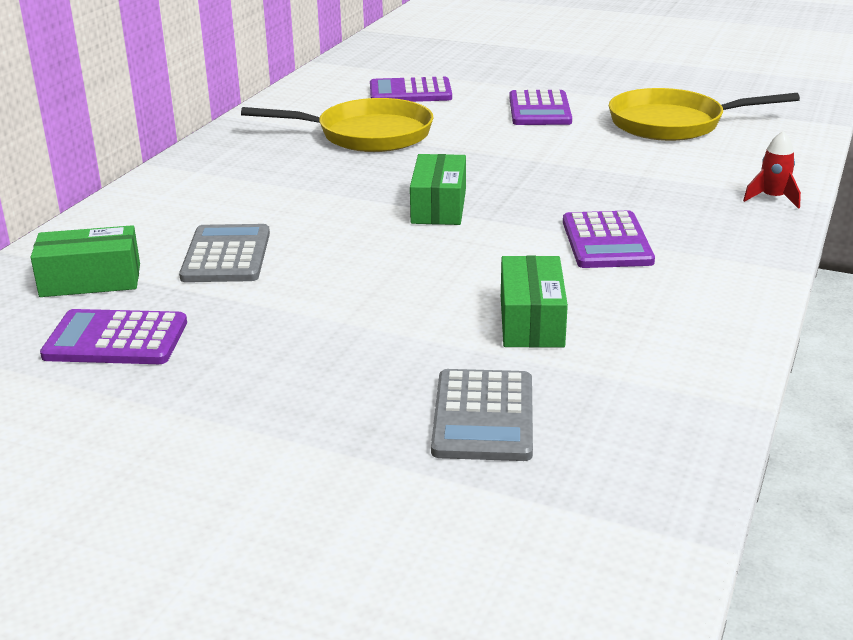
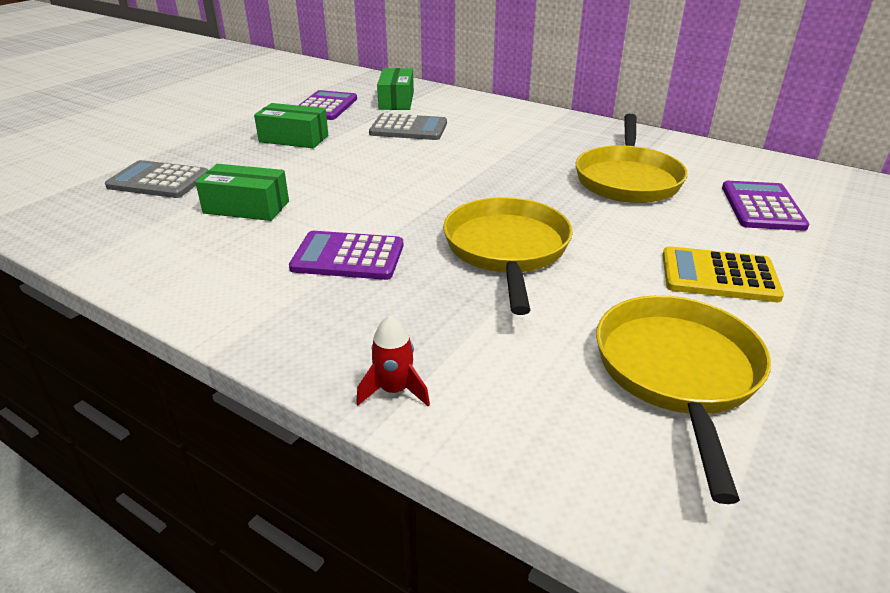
camera: 100 degrees right, 5 degrees up
(438, 206) = (455, 195): green box -> green box (294, 139)
(539, 110) = (719, 276): purple calculator -> yellow calculator
(546, 176) = (507, 250): none -> yellow pan

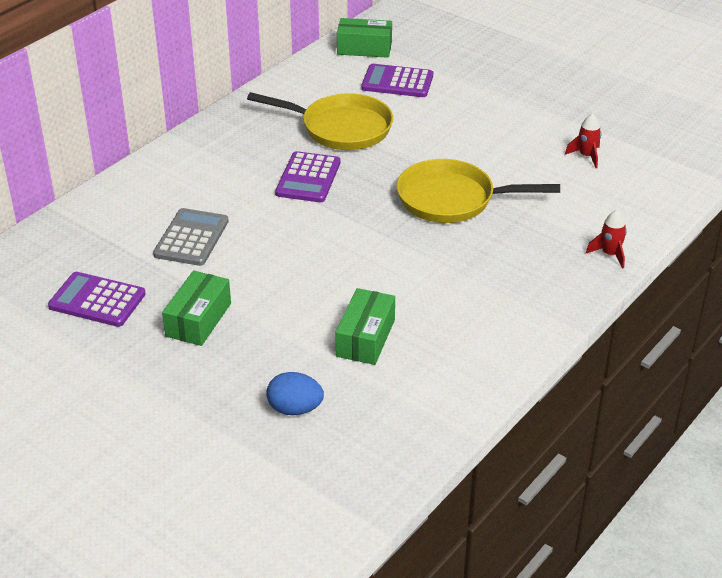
camera: 85 degrees left, 5 degrees up
(158, 181) = (295, 409): grey calculator -> blue egg
(348, 257) = (458, 275): purple calculator -> purple calculator (308, 178)
(396, 101) = (96, 245): green box -> green box (364, 48)
(677, 373) = (586, 156): yellow pan -> red rocket
(719, 276) = (489, 121): yellow calculator -> none

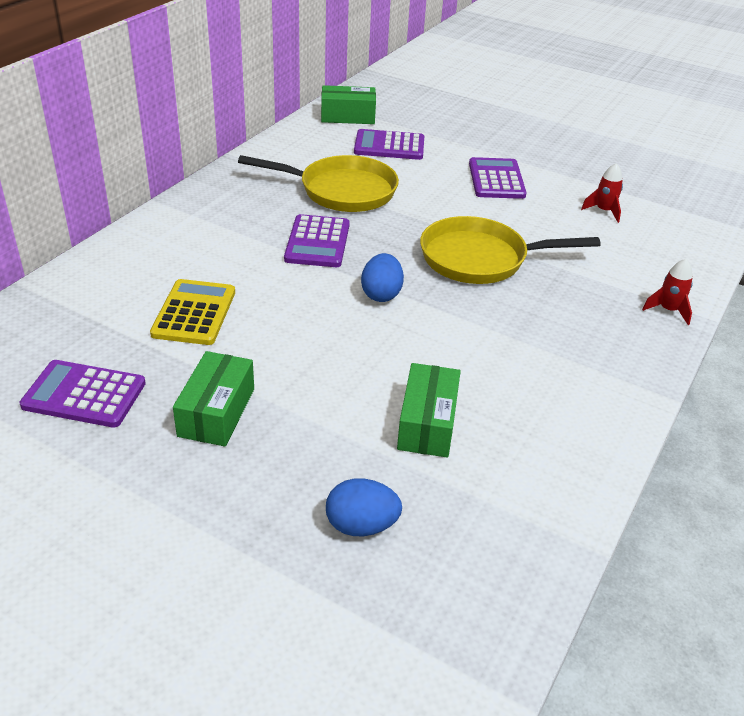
camera: 10 degrees left, 0 degrees up
(191, 238) = (194, 313): grey calculator -> yellow calculator
(354, 228) = (381, 294): none -> blue egg
(492, 120) = (496, 179): none -> purple calculator

